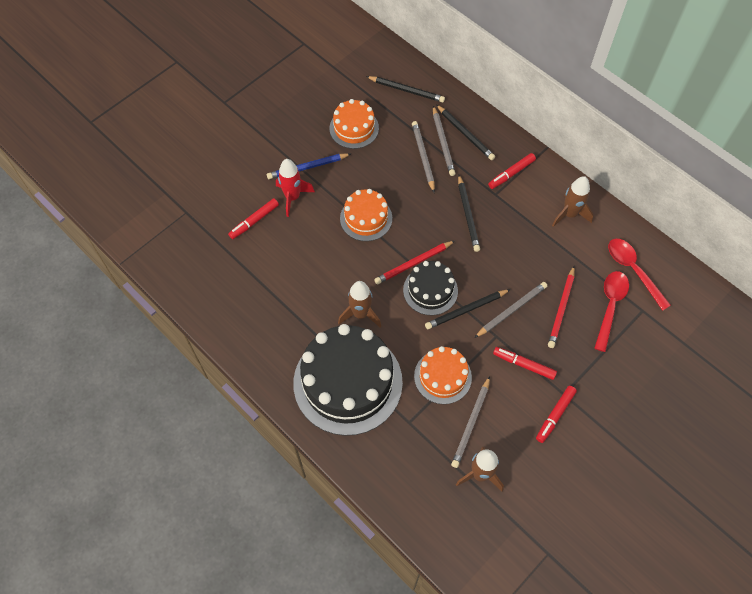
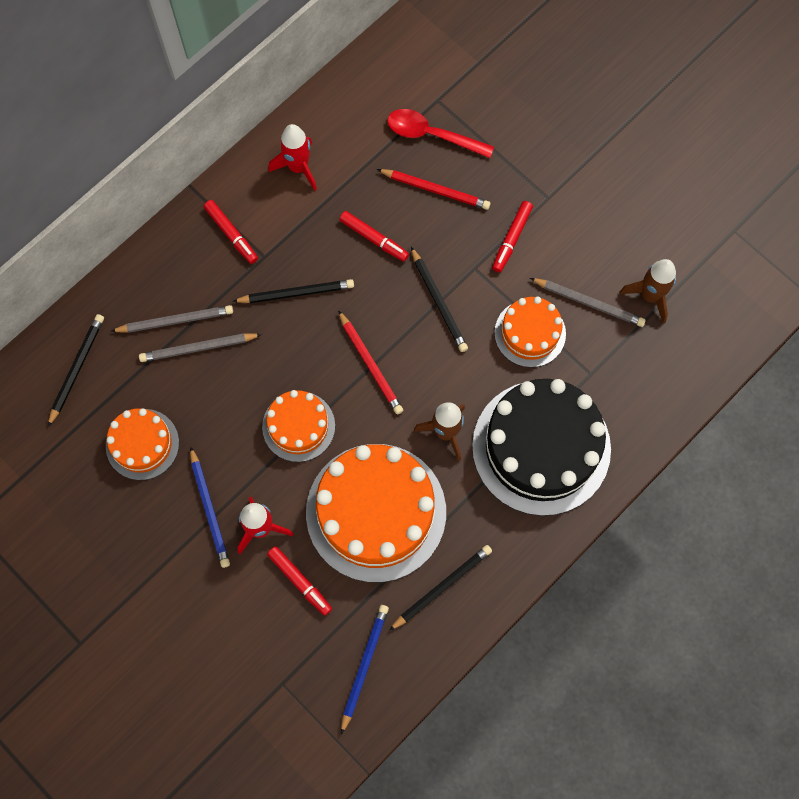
camera: 90 degrees left, 10 degrees up
(192, 261) = (364, 666): none -> blue pencil
(301, 267) = (376, 512): none -> orange cake
(430, 290) = (410, 344): black cake -> none
(465, 134) = (161, 290): black pencil -> black pencil (442, 587)
(511, 310) = (438, 248): grey pencil -> none
(555, 415) = (575, 209): red marker -> red marker (374, 239)
(569, 214) = (298, 168): brown rocket -> red rocket
(633, 270) = (382, 103): red spoon -> none

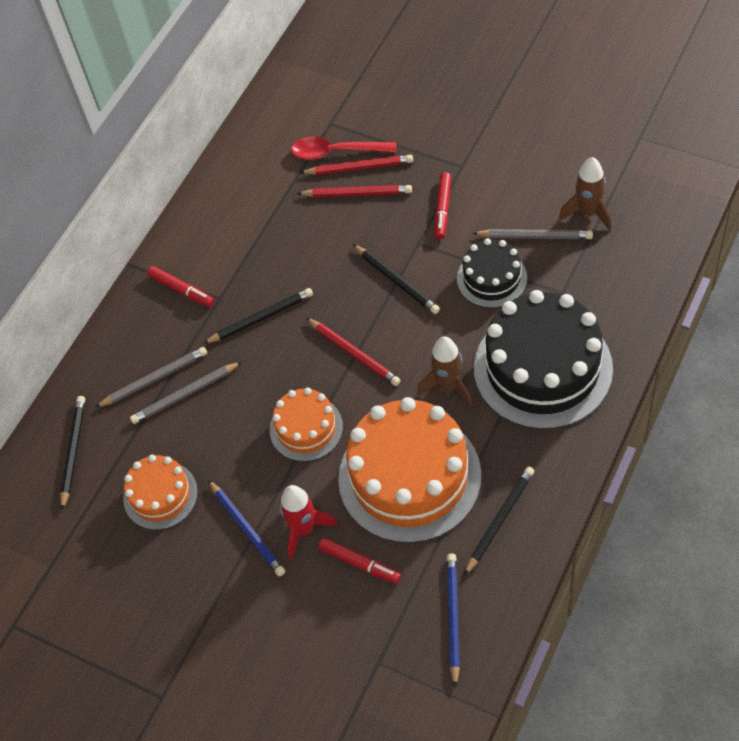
camera: 10 degrees left, 15 degrees down
(298, 168) = (224, 217): red rocket -> none
(374, 239) = (316, 250): red marker -> none
(448, 161) = (359, 167): none -> red pencil
(530, 333) = (491, 278): orange cake -> black cake

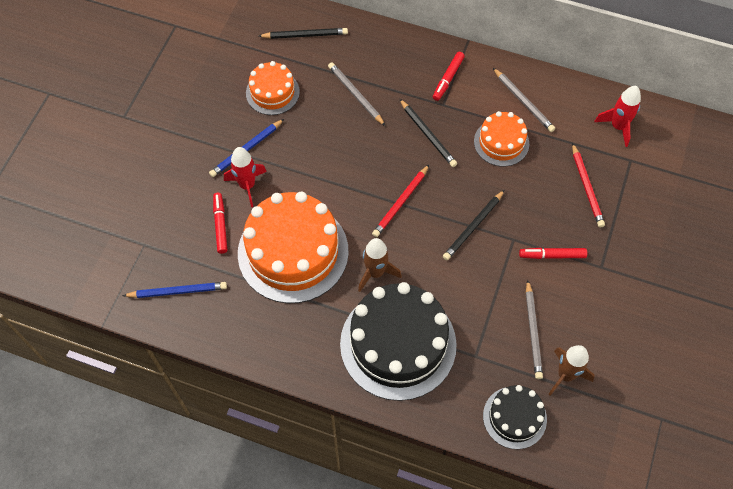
camera: 75 degrees right, 5 degrees up
(154, 379) = (367, 74): grey pencil -> grey pencil (523, 101)
(284, 129) = (618, 127): none -> red rocket
(306, 428) = (331, 177): orange cake -> orange cake (501, 142)
(336, 152) = (600, 168): red spoon -> none
(357, 193) = (558, 188): red pencil -> none
(360, 563) = (220, 225): red marker -> red marker turned 150 degrees clockwise
(491, 278) = (484, 299): black cake -> black cake (514, 417)
(499, 520) = (257, 319): black pencil -> none

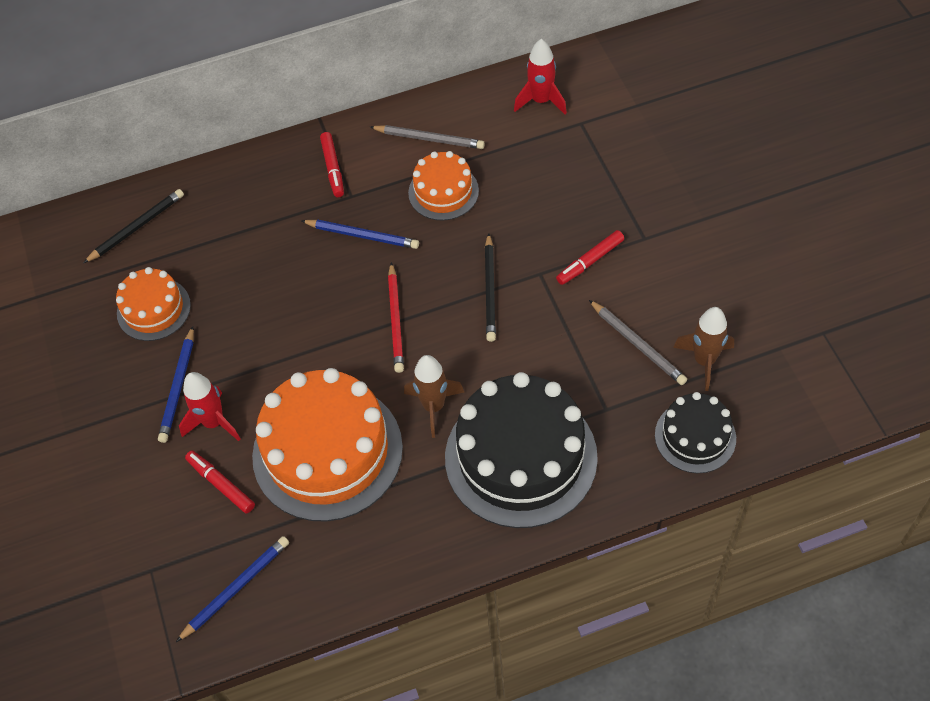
camera: 35 degrees left, 5 degrees down
(356, 95) = (249, 249): grey pencil -> none
(427, 135) = (362, 235): black pencil -> blue pencil
(586, 187) = (563, 176): red pencil -> none

